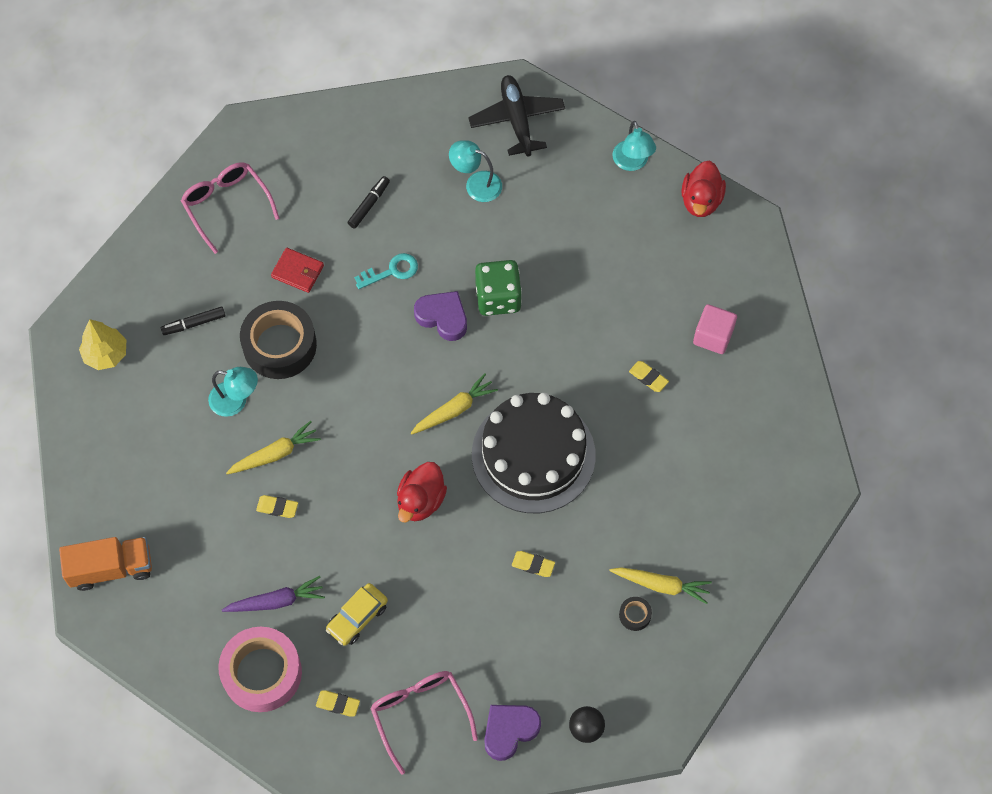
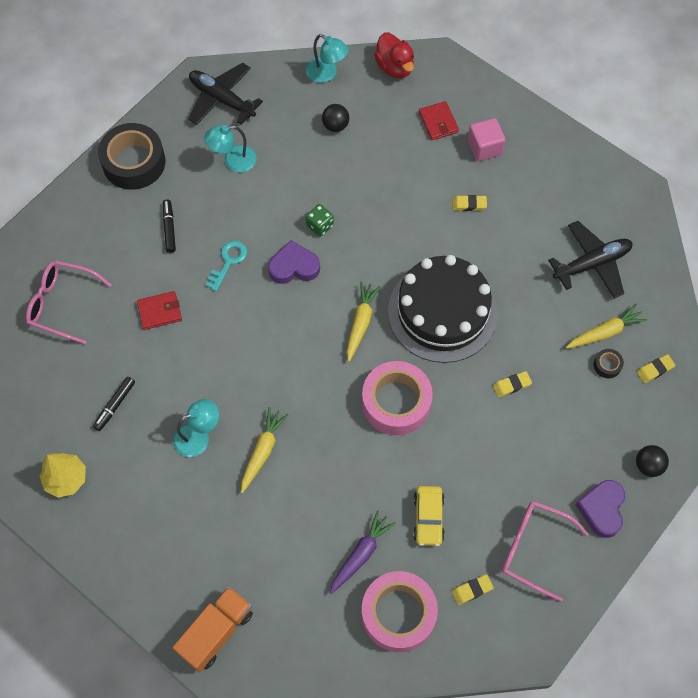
camera: 40 degrees left, 0 degrees up
(277, 507) = (299, 488): yellow eraser -> yellow eraser (655, 370)
(280, 345) = (194, 373): black tape -> black tape (134, 162)
(421, 501) = (396, 402): red duck -> pink tape
(498, 298) = (320, 225): green dice -> green dice, size x0.57
(595, 217) = (335, 125): none -> black ball
(692, 282) = (438, 122): none -> red wallet
(709, 516) = (592, 264): none -> black plane

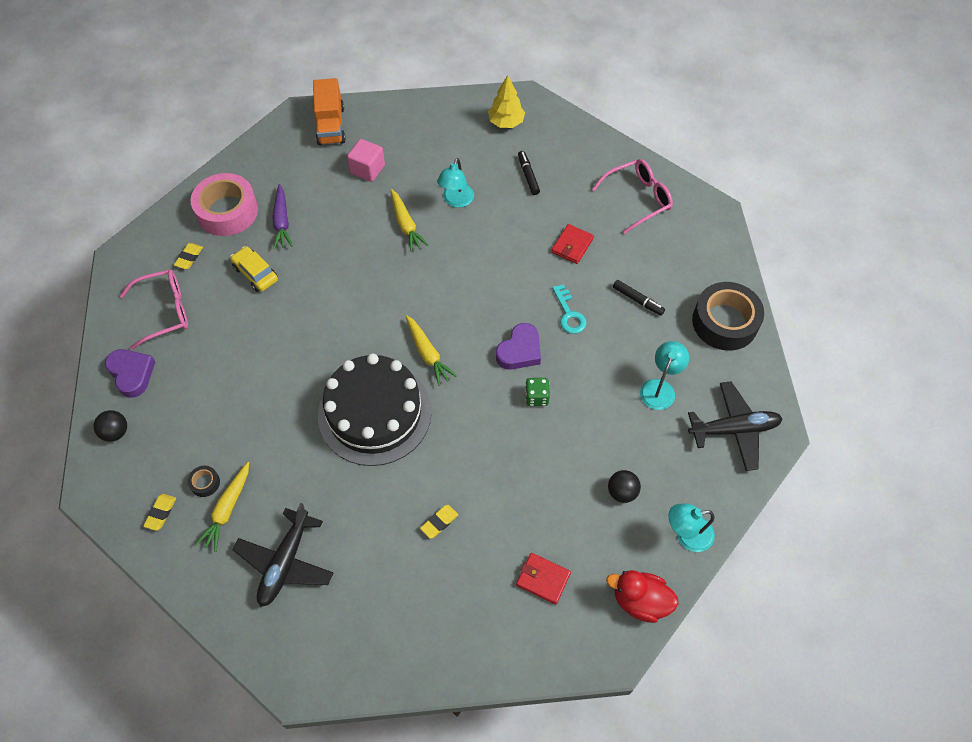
camera: 135 degrees right, 5 degrees down
(396, 402) = (347, 323): pink tape -> none
(484, 147) = (478, 592): pink cube -> pink cube (367, 169)
(511, 385) = (271, 404): yellow eraser -> none

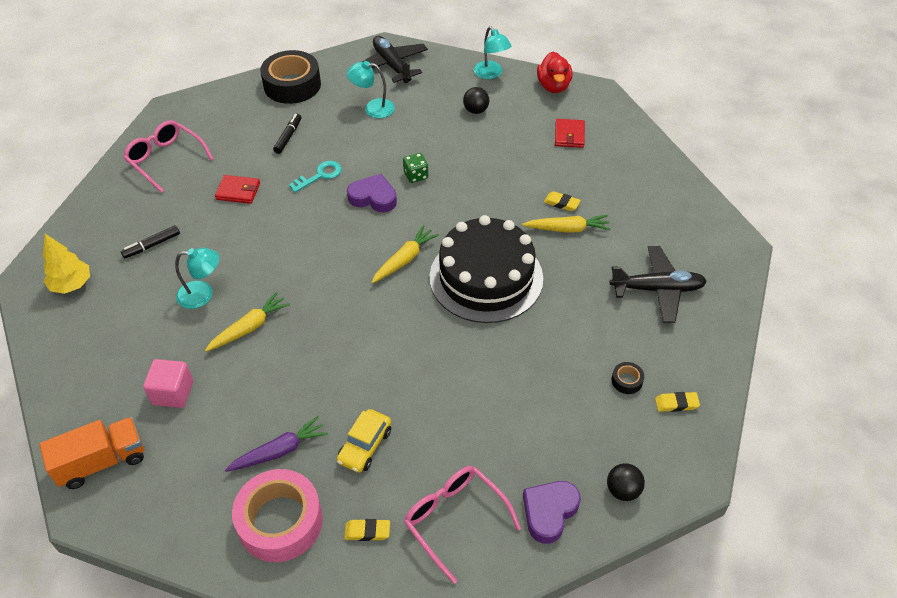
camera: 110 degrees left, 10 degrees down
(227, 509) = (639, 351): yellow carrot -> yellow carrot (567, 229)

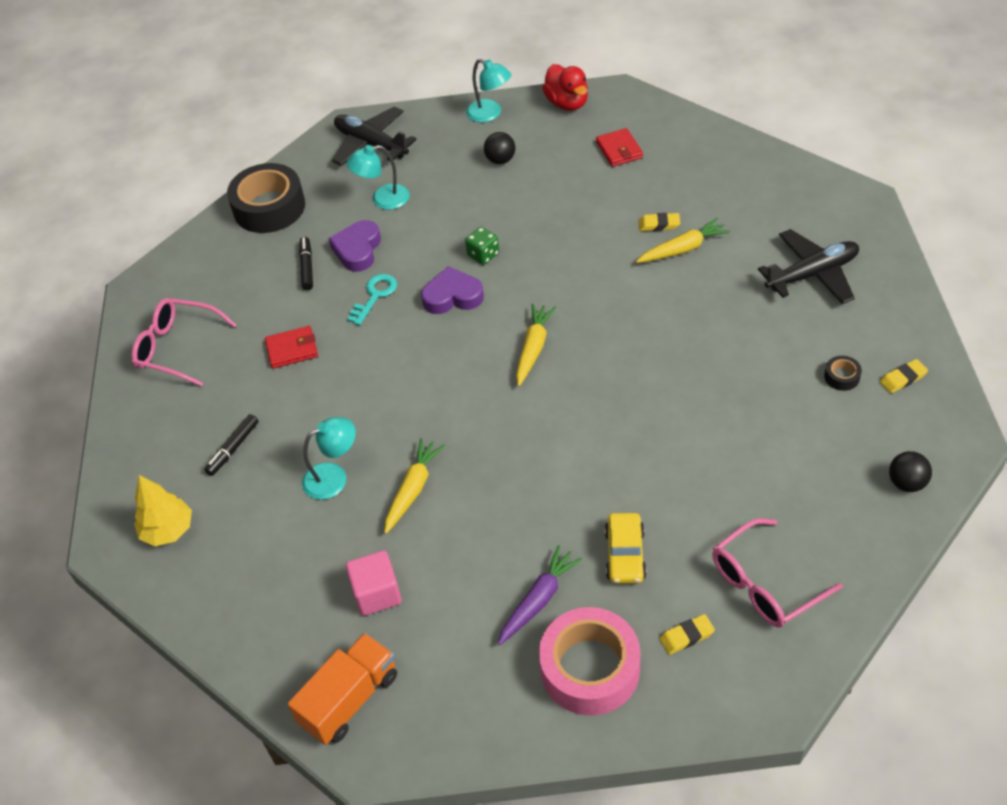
camera: 20 degrees left, 0 degrees up
(454, 519) = (764, 584): pink glasses -> pink glasses turned 60 degrees counterclockwise
(486, 277) = (632, 332): black cake -> none
(549, 512) = (851, 535): purple heart -> purple heart (357, 250)

